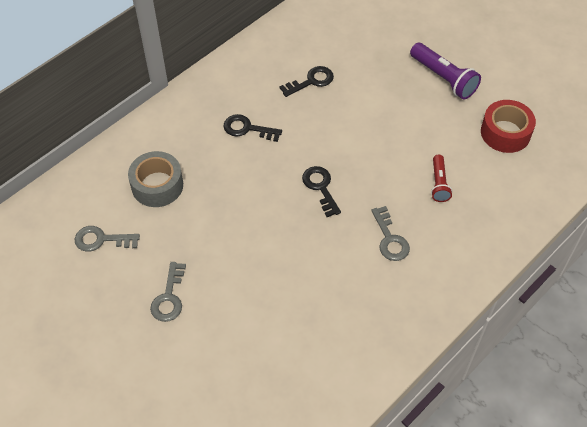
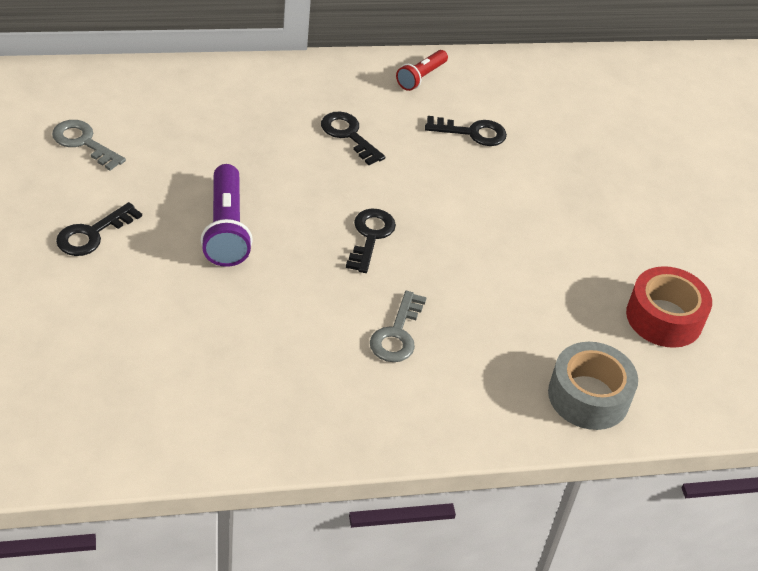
camera: 30 degrees right, 10 degrees down
(157, 185) = (194, 129): grey tape -> grey tape (588, 396)
(169, 297) = (92, 234): grey key -> black key
(439, 183) = (519, 317): red flashlight -> red flashlight (421, 77)
(443, 78) = (641, 219): purple flashlight -> purple flashlight (226, 229)

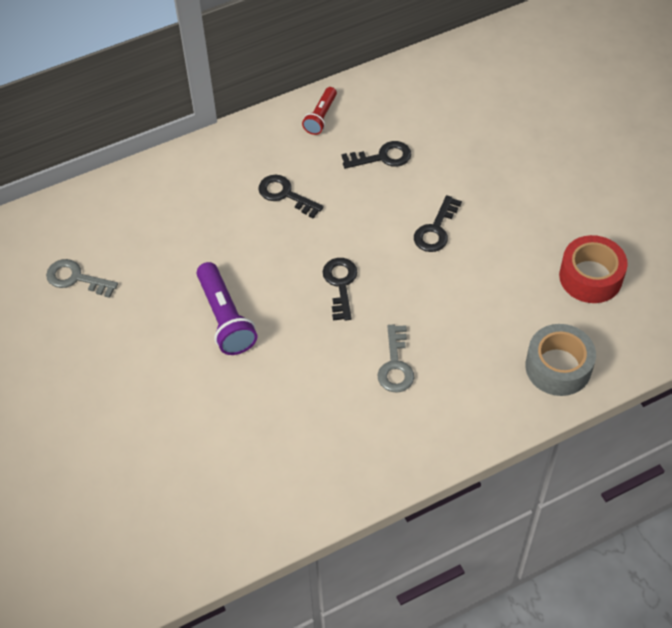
camera: 10 degrees left, 10 degrees up
(92, 234) = (122, 361): black key -> black key (436, 229)

